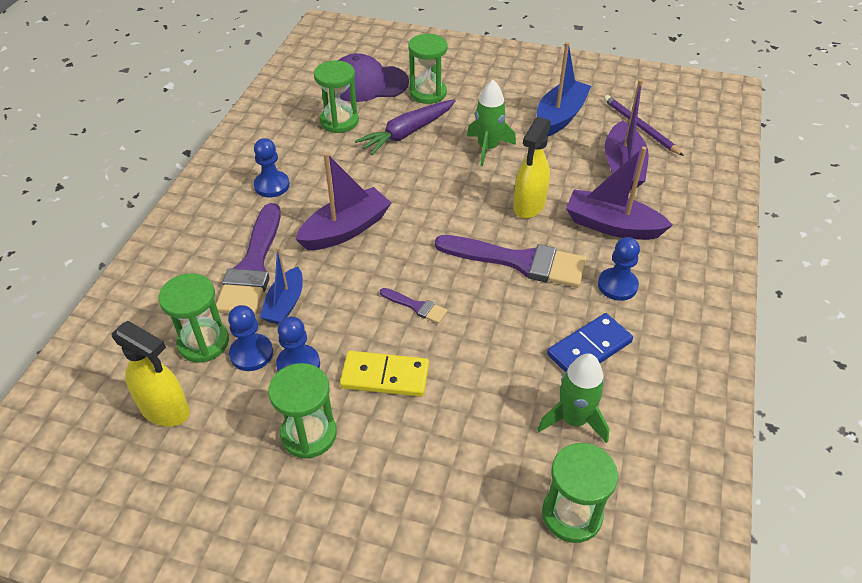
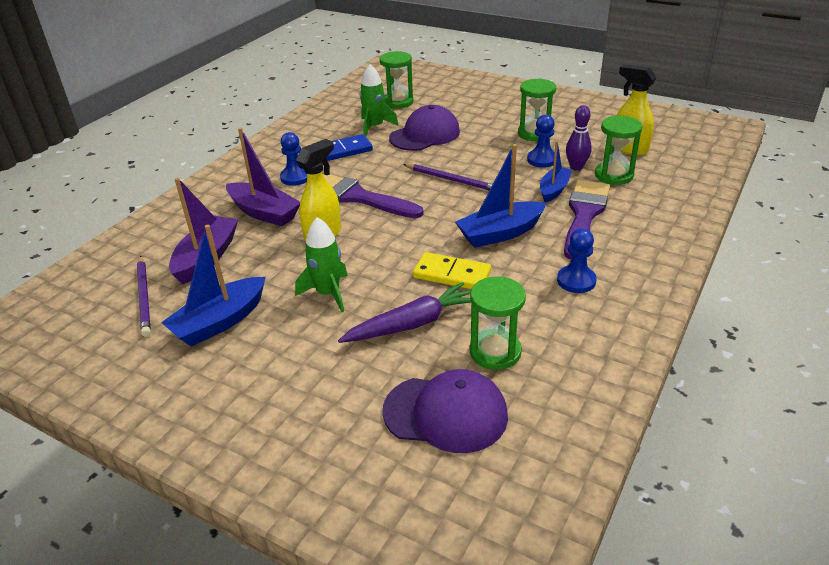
camera: 165 degrees left, 10 degrees down
(251, 353) = (576, 167): blue pawn -> purple bowling pin
(346, 230) = (500, 233): purple boat -> blue boat
(385, 376) = (483, 150): yellow domino -> yellow domino (452, 274)
(416, 306) = (451, 180): purple brush -> purple pencil
(428, 93) = (364, 382): green hourglass -> none
(484, 407) = (425, 135): none -> purple cap

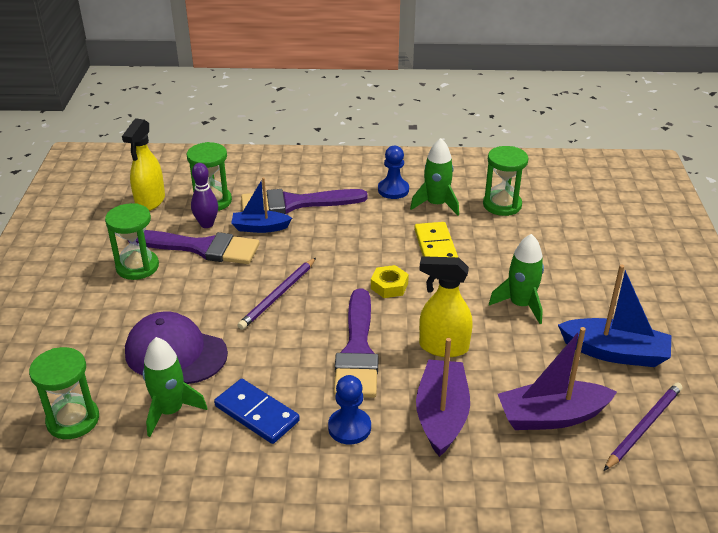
camera: 120 degrees left, 0 degrees up
(412, 324) = (511, 248): purple carrot -> none
(418, 231) = (389, 286): none -> yellow nut
(446, 413) = (573, 208): purple cap -> none
(451, 180) = (278, 295): purple pencil -> purple pencil turned 150 degrees counterclockwise
(500, 233) = (356, 239): blue boat -> none
(528, 301) = (436, 204): none -> green rocket
(542, 160) = (200, 248): blue pawn -> purple brush

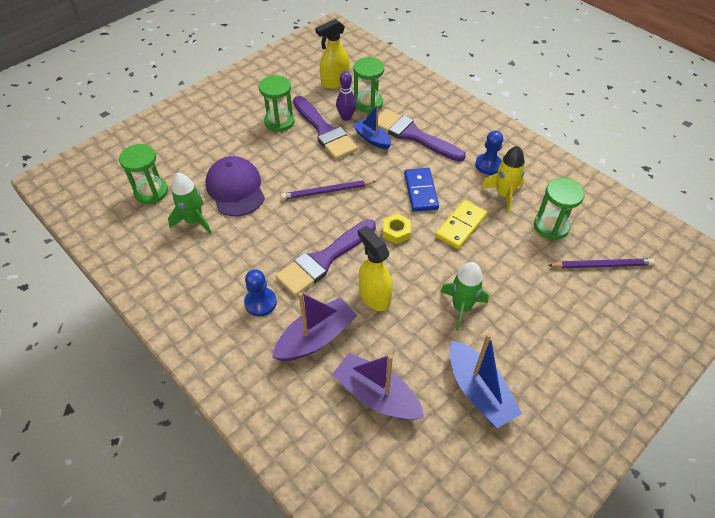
camera: 45 degrees right, 15 degrees up
(256, 414) = (228, 255): blue domino -> blue domino (420, 191)
(436, 204) = (503, 195): green rocket -> yellow rocket
(643, 427) = (424, 455): purple pencil -> purple pencil (601, 265)

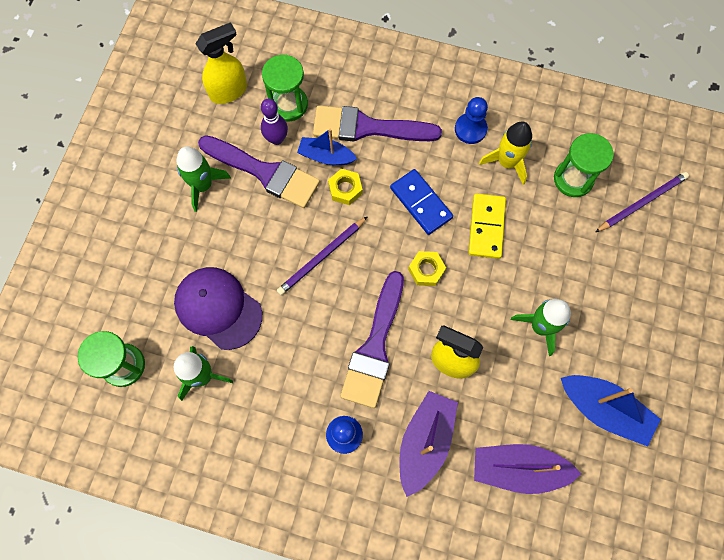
camera: 30 degrees left, 20 degrees up
(279, 122) = (203, 185): green hourglass -> green rocket
(334, 82) = (229, 91): yellow spray bottle -> yellow spray bottle turned 150 degrees counterclockwise
(372, 161) = (345, 189): none -> yellow nut

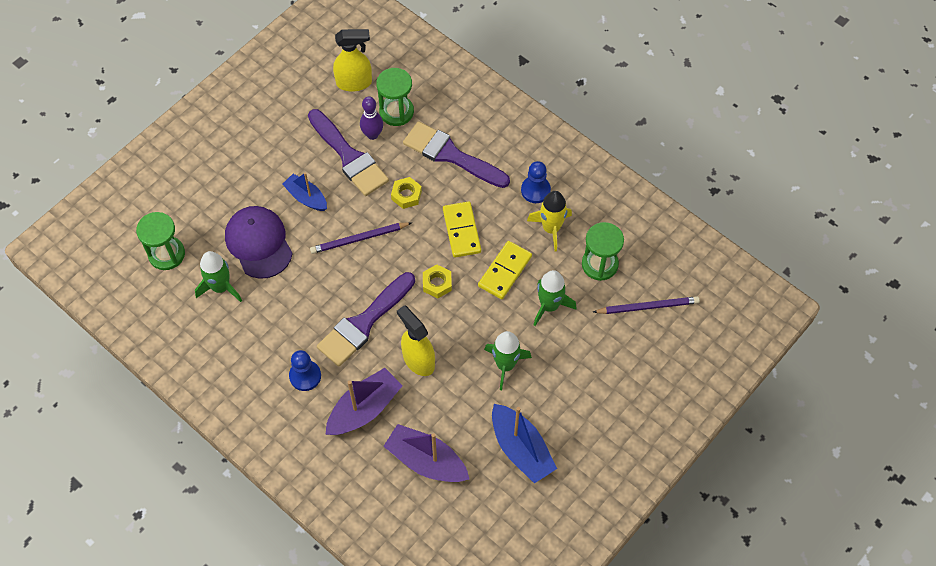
camera: 25 degrees right, 10 degrees down
(203, 185) = (295, 147): green rocket -> green rocket (549, 306)
(326, 156) = (404, 164): blue boat -> blue boat (306, 197)
(420, 203) = (461, 231): blue domino -> yellow domino

